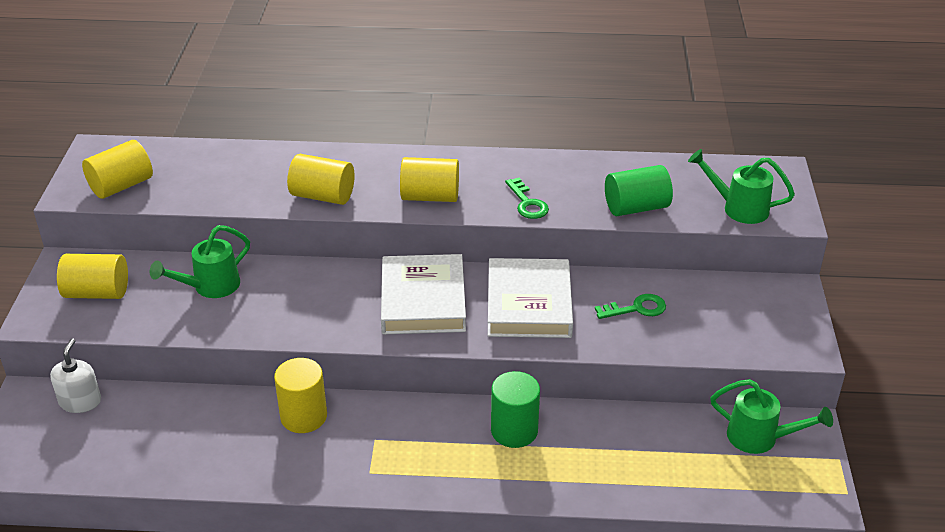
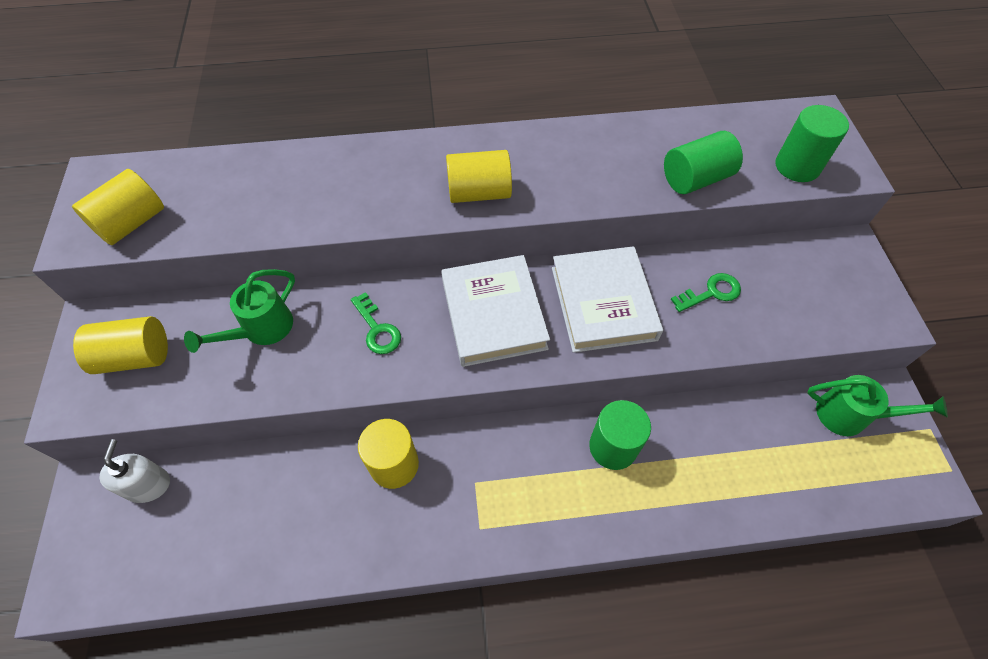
camera: 10 degrees left, 20 degrees up
(322, 196) = (362, 207): yellow cylinder -> none
(527, 203) = (583, 188): green key -> green key (377, 329)
(739, 208) = (797, 166): green watering can -> green cylinder

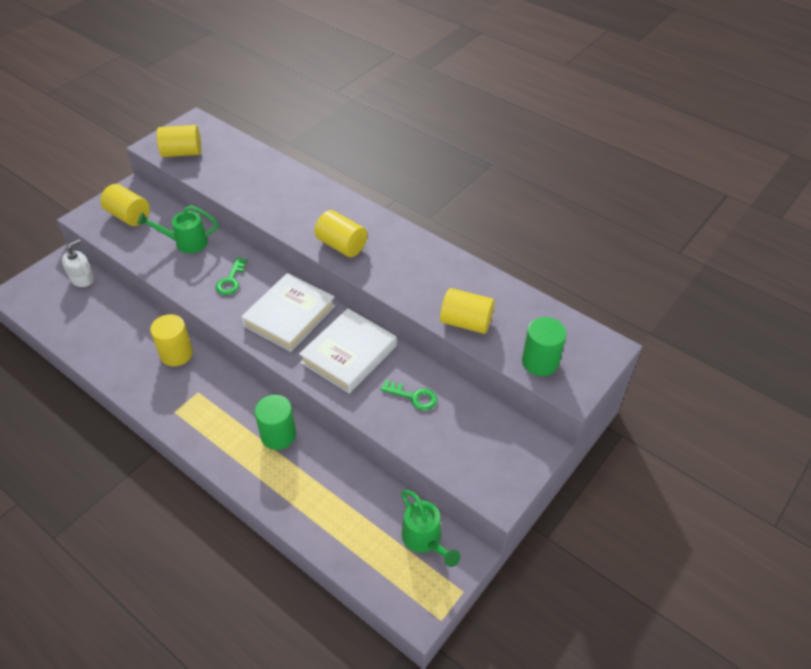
camera: 45 degrees right, 10 degrees down
(695, 179) = (466, 322): green cylinder -> yellow cylinder

